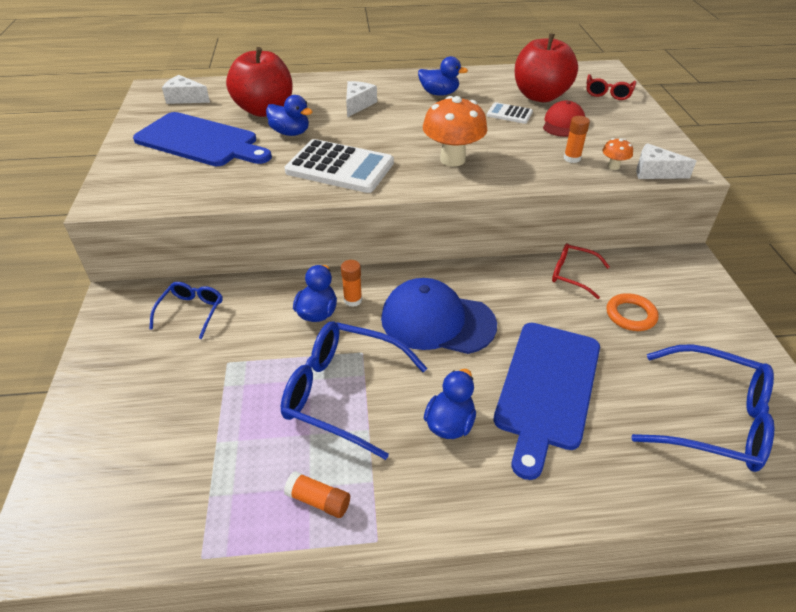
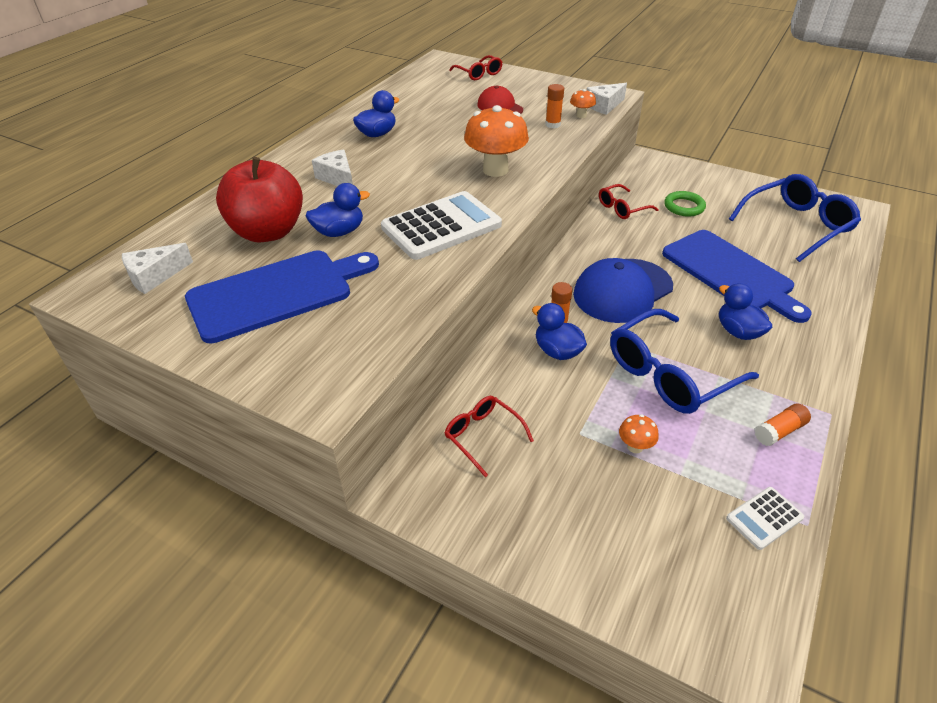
camera: 55 degrees left, 0 degrees up
(191, 312) = (483, 436): blue glasses -> red glasses
(232, 401) = (635, 447): none -> orange mushroom
(509, 114) = (456, 120): white calculator -> white calculator (764, 518)
(540, 96) = (446, 98): red apple -> none
(630, 315) = (684, 207): orange ring -> green ring

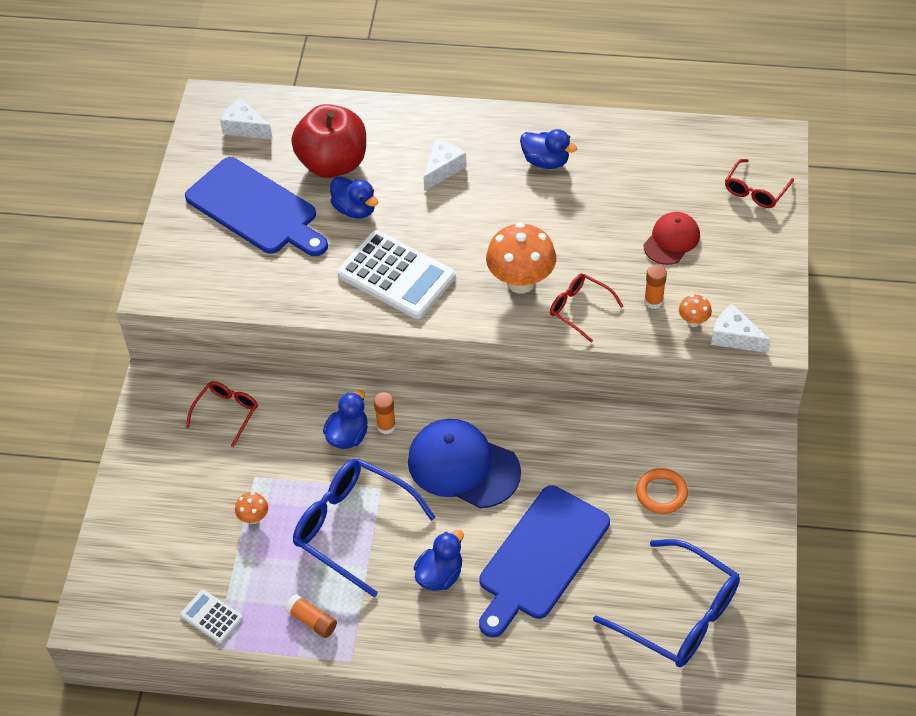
camera: 70 degrees right, 10 degrees up
(622, 208) = (625, 433): red glasses -> red glasses (579, 309)
(684, 207) = (661, 493): green ring -> orange ring

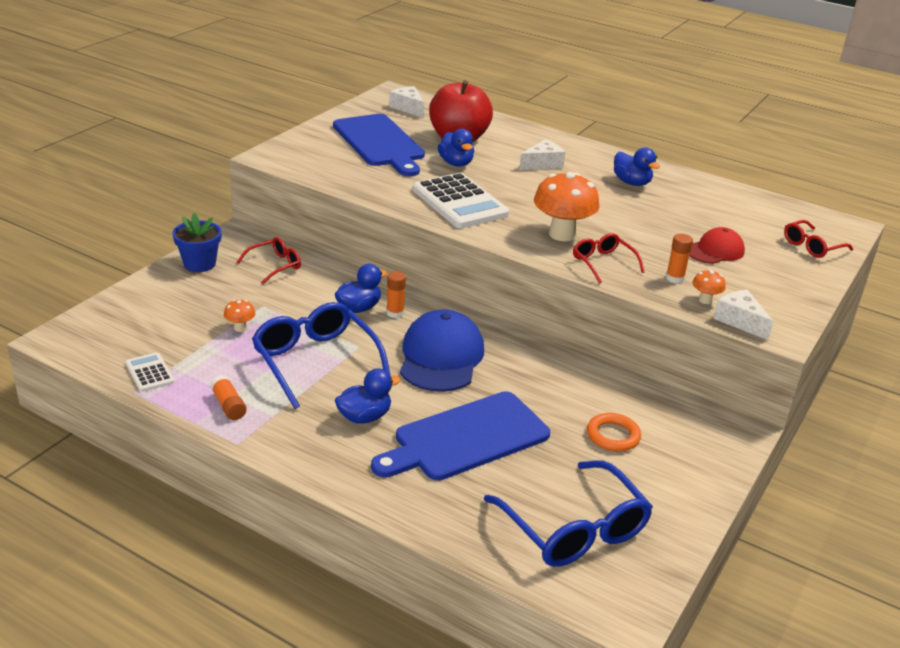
camera: 20 degrees right, 20 degrees down
(149, 446) = (199, 264): none -> blue flower pot
(463, 466) = (441, 357): blue cap -> blue cap turned 45 degrees clockwise

